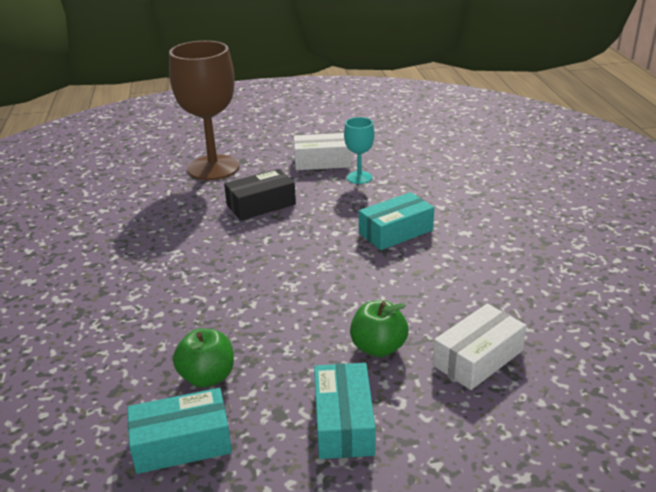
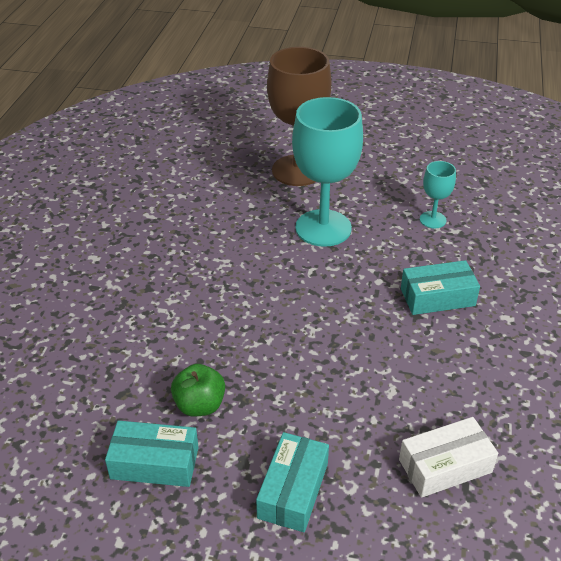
camera: 20 degrees right, 10 degrees up
(261, 205) = (323, 228): black box -> turquoise goblet
(322, 161) = (405, 189): white box -> none
(378, 348) = (358, 424): green apple -> none

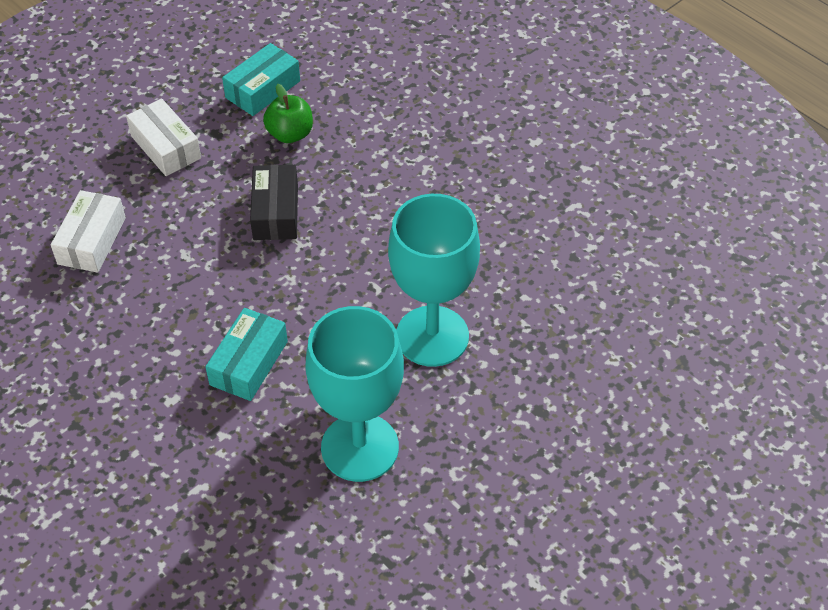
camera: 125 degrees right, 10 degrees up
(293, 490) = (166, 147): turquoise box -> white box
(295, 362) = (275, 212): none -> black box
(297, 170) = (559, 376): brown goblet -> none
(432, 220) = (360, 447): turquoise goblet -> turquoise goblet, size x2.10

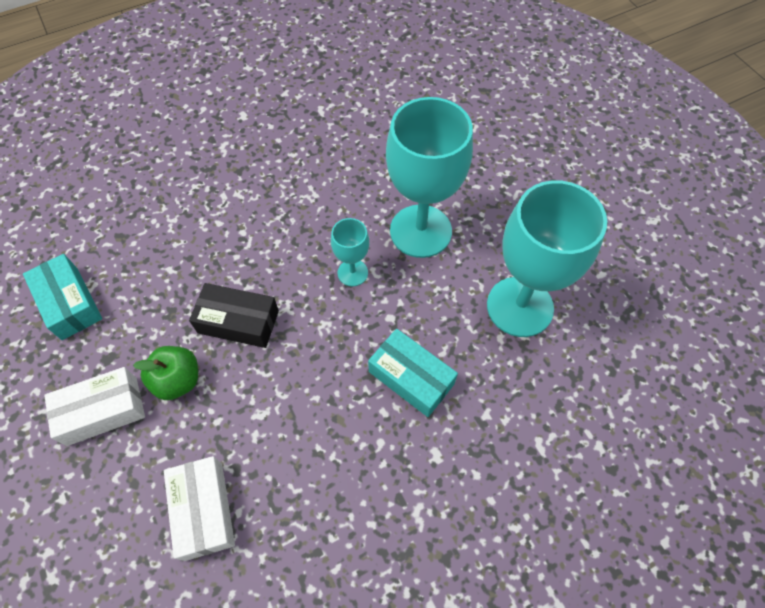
camera: 75 degrees left, 10 degrees up
(92, 241) = (204, 510): white box -> white box turned 45 degrees clockwise
(290, 134) = (144, 290): green apple -> green apple (178, 380)
(358, 287) = (352, 273): none -> turquoise goblet

